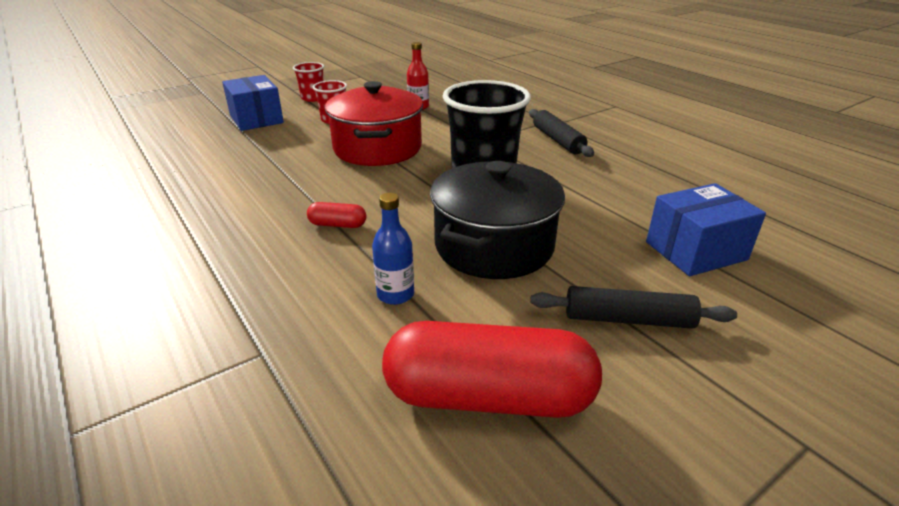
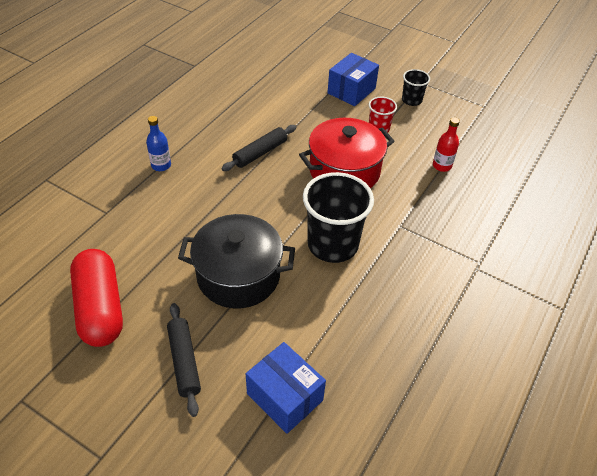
camera: 65 degrees right, 15 degrees up
(313, 98) = (411, 100): red cup -> black cup
(337, 225) = (228, 192): red capsule -> none
(395, 294) = (168, 244): blue bottle -> blue bottle (161, 165)
(557, 140) = (436, 277): black rolling pin -> black rolling pin (260, 153)

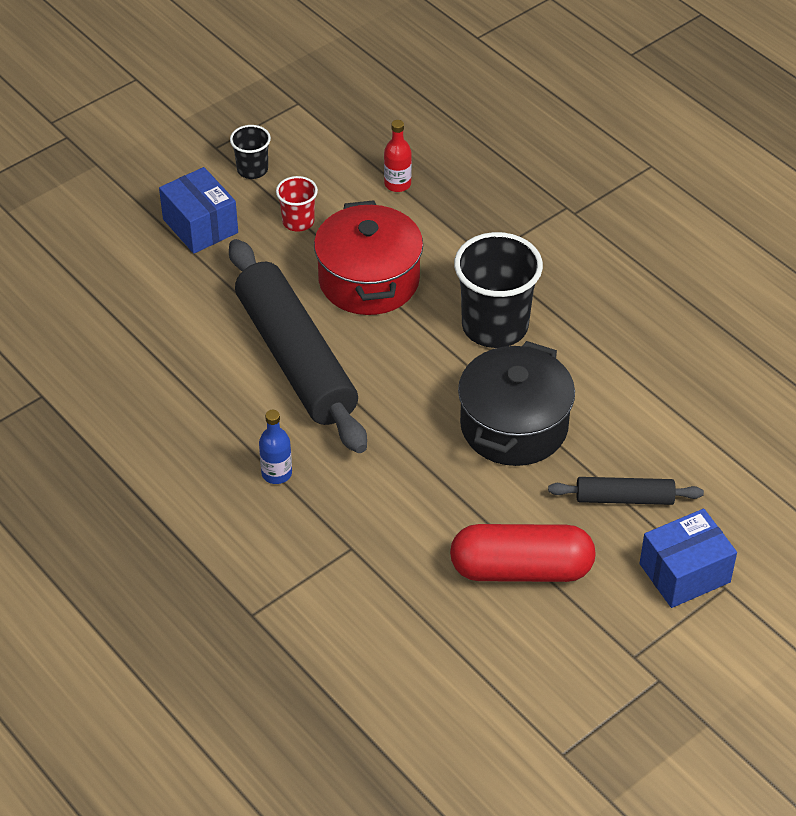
camera: 70 degrees left, 0 degrees up
(260, 153) = (296, 358): black rolling pin -> black rolling pin, size x2.11
(285, 397) = (693, 420): blue box -> blue box (684, 573)

